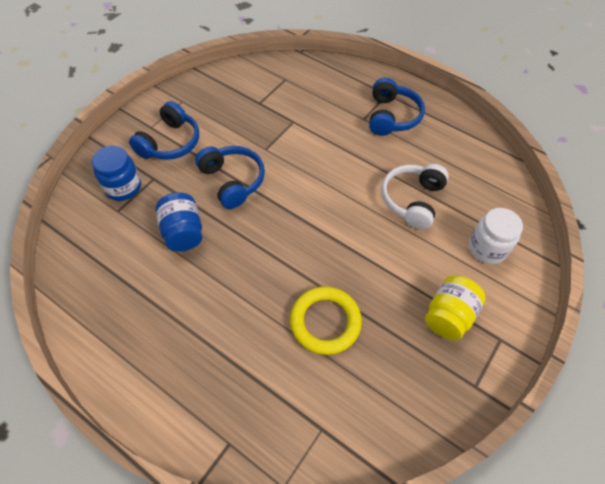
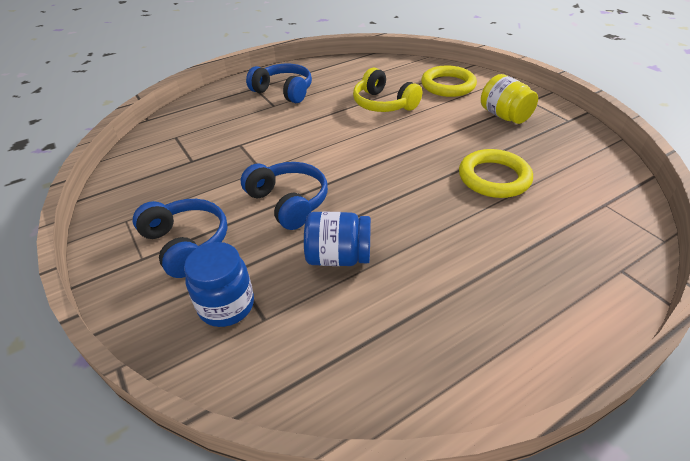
camera: 65 degrees left, 15 degrees down
(232, 181) = (288, 202): blue headphones -> blue headphones turned 60 degrees clockwise
(412, 200) = (383, 104): white headphones -> yellow headphones
(487, 248) = (448, 85): white jar -> yellow ring

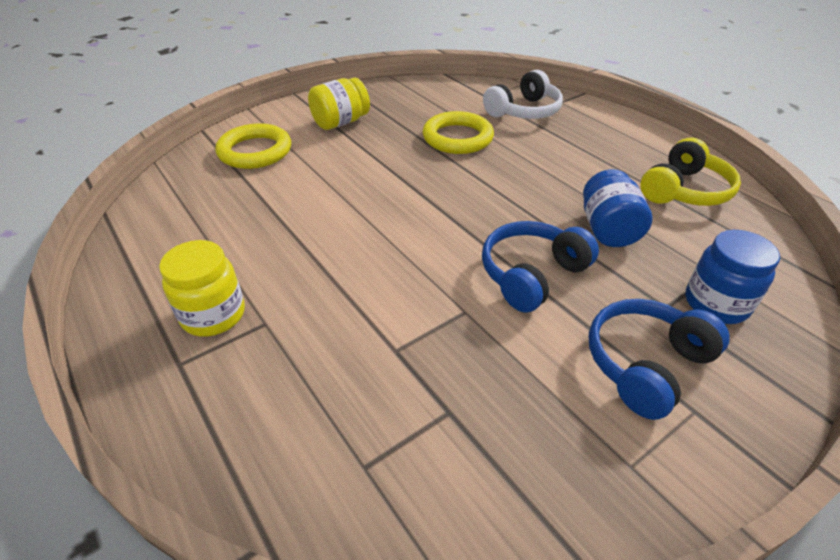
camera: 95 degrees left, 0 degrees up
(284, 91) = (213, 315): blue headphones -> yellow jar
(383, 104) = (292, 202): yellow headphones -> yellow headphones (684, 190)
(575, 231) = (524, 111): none -> white headphones

